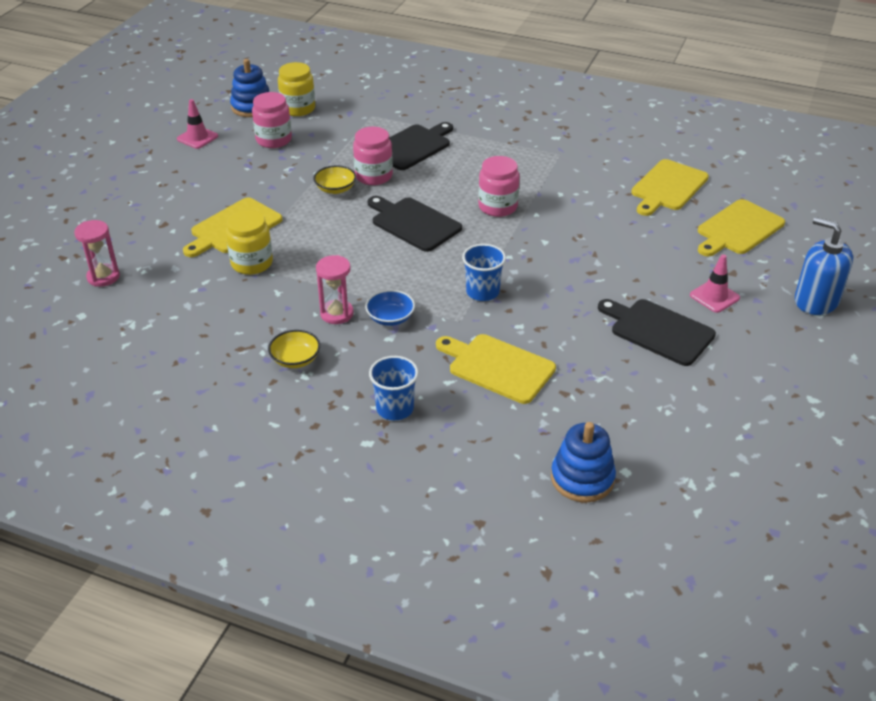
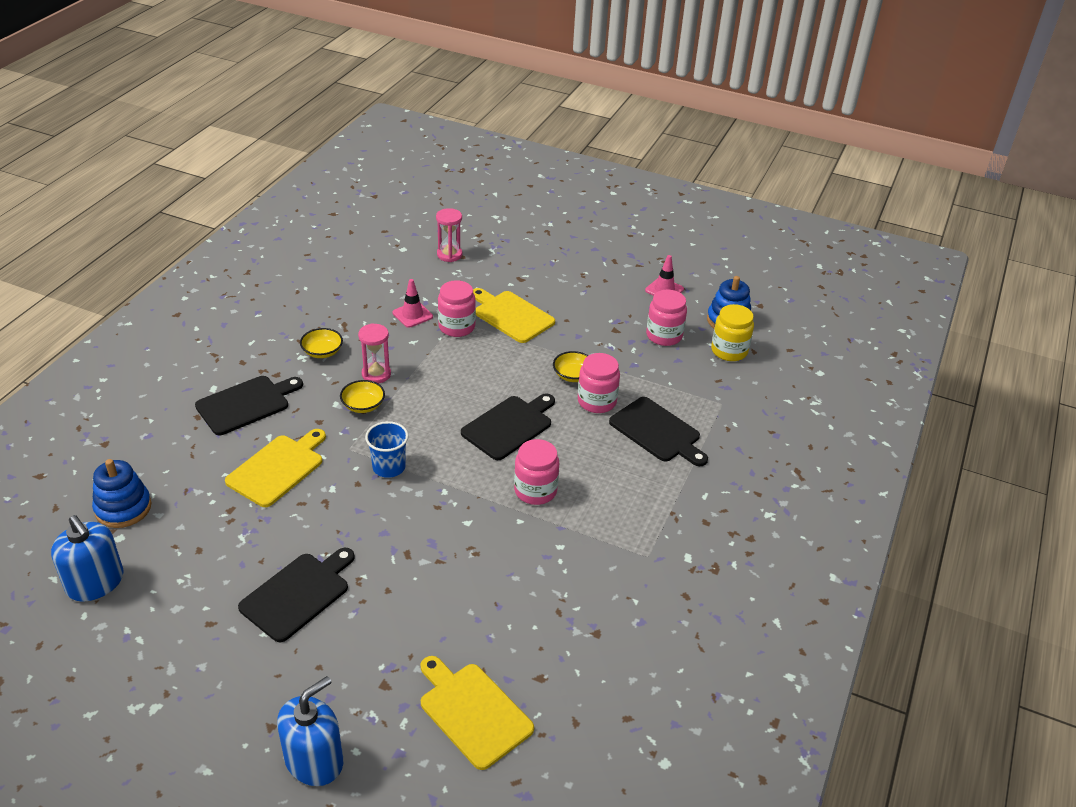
camera: 90 degrees right, 0 degrees up
(252, 263) = (456, 327): yellow jar -> pink jar
(390, 318) = (363, 405): blue bowl -> yellow bowl
(395, 408) = (246, 404): blue cup -> black cutting board
(668, 187) = (571, 654): yellow cutting board -> none
(692, 475) = (95, 583): none -> blue soap dispenser
(714, 296) = (343, 656): pink traffic cone -> pink traffic cone (412, 315)

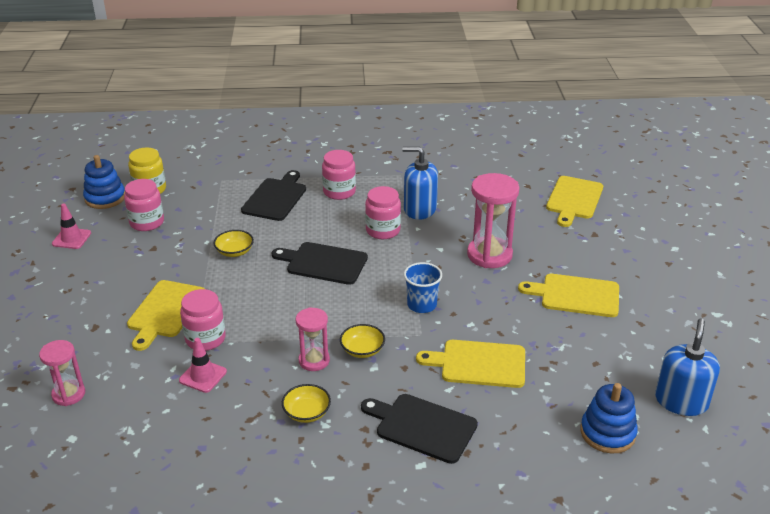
camera: 115 degrees left, 5 degrees down
(298, 594) = (576, 295): black cutting board -> yellow cutting board
(314, 760) = (665, 239): blue soap dispenser -> blue soap dispenser (420, 209)
(424, 558) = (489, 255): none -> pink hourglass
(597, 401) = (260, 232): pink jar -> pink jar (339, 192)

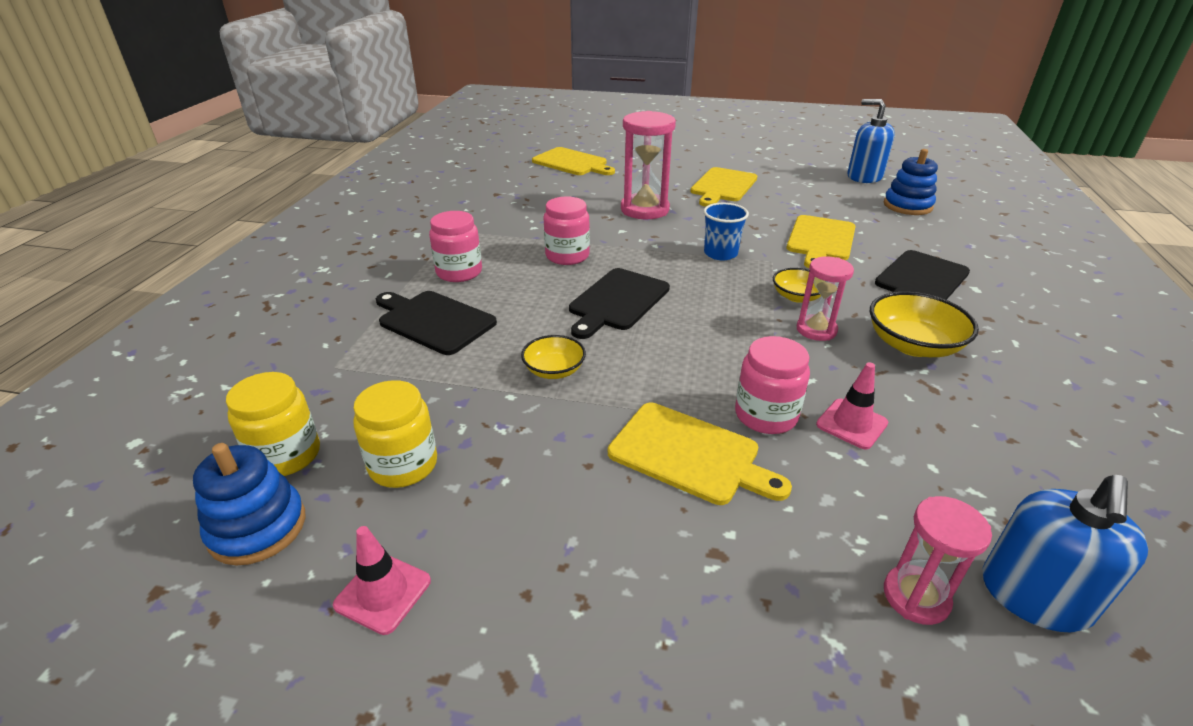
camera: 75 degrees left, 0 degrees up
(147, 222) = (403, 465): pink jar -> yellow jar
(307, 413) = (913, 345): yellow bowl -> yellow bowl, size x1.63
(420, 209) = (537, 230): blue soap dispenser -> blue soap dispenser (1035, 596)

